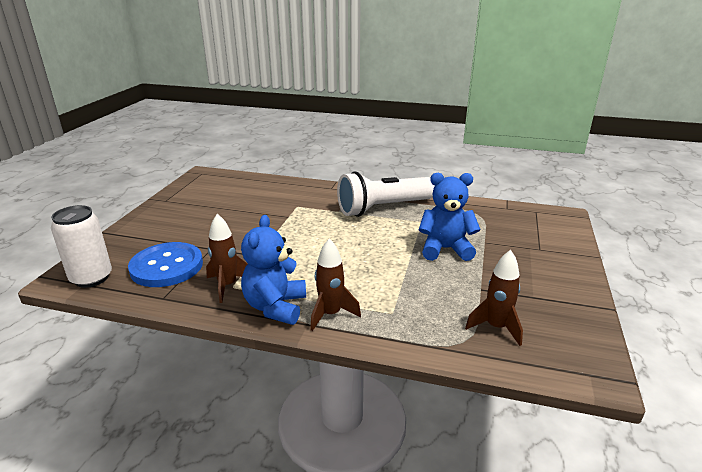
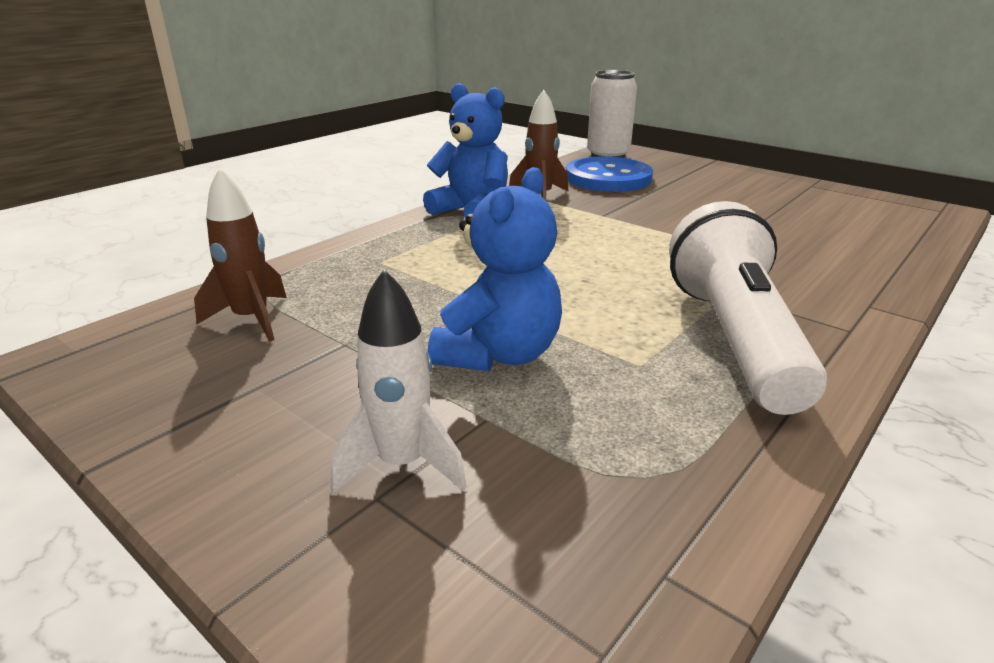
camera: 115 degrees right, 0 degrees up
(331, 314) = (423, 232): brown rocket -> none
(523, 249) = (402, 464): none -> white rocket

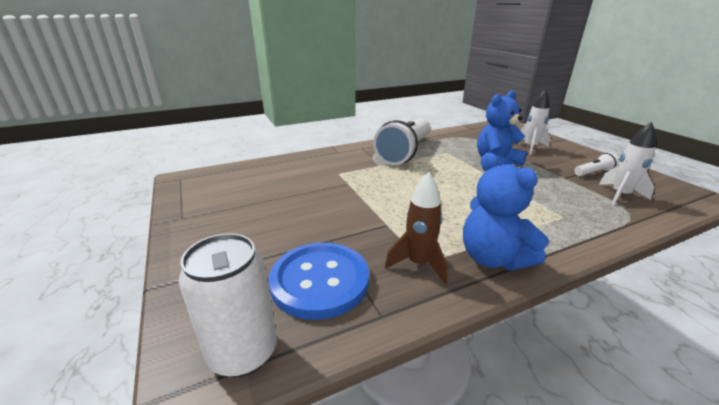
camera: 155 degrees left, 0 degrees up
(252, 319) = (620, 195): brown rocket -> white rocket
(256, 377) = (594, 172): none -> white flashlight

